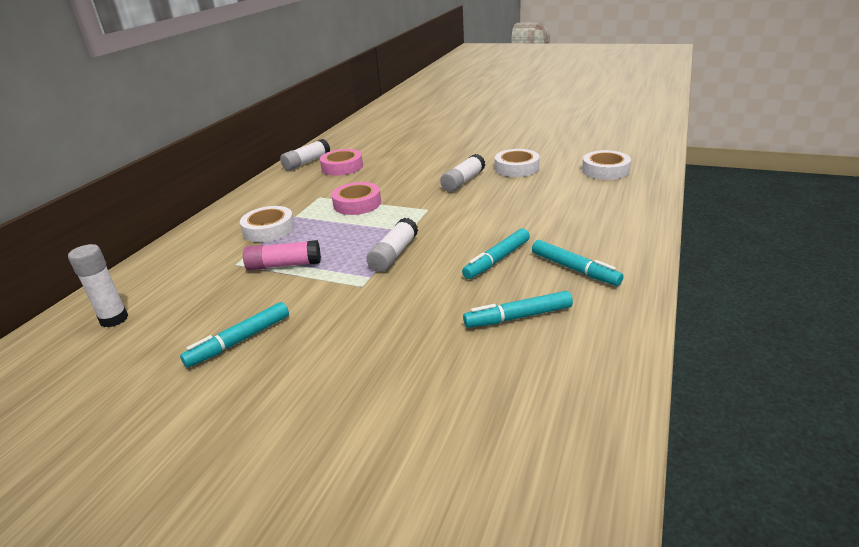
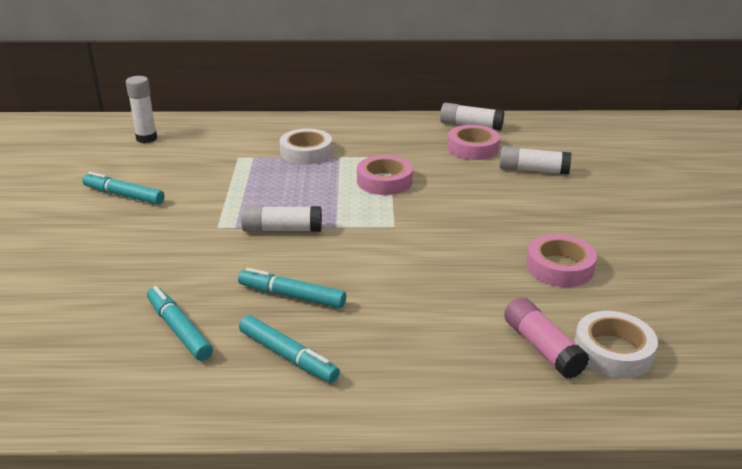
camera: 65 degrees right, 0 degrees up
(284, 265) = (243, 179): pink glue stick -> pink glue stick (542, 348)
(463, 181) = (486, 234): white glue stick -> white glue stick (533, 170)
(516, 168) = (559, 267): white tape -> pink tape
(574, 269) = (288, 356): turquoise marker -> turquoise marker turned 75 degrees counterclockwise

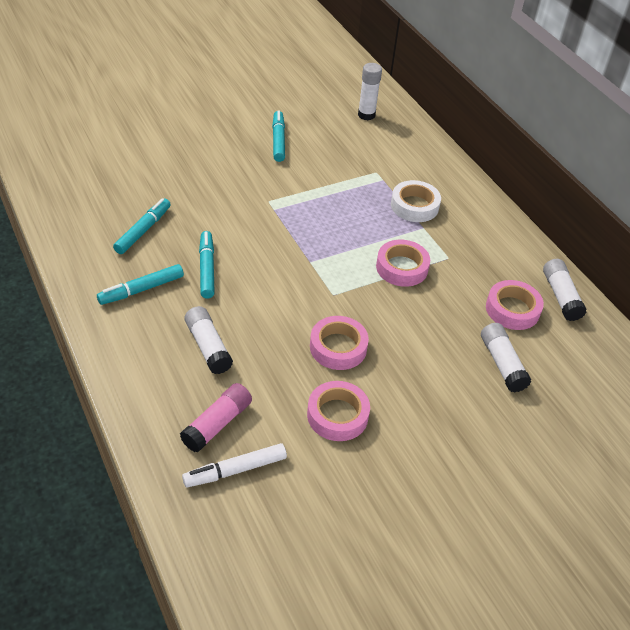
camera: 60 degrees right, 15 degrees up
(282, 229) = (286, 234): white glue stick -> white glue stick (208, 347)
(288, 356) = (141, 289): turquoise marker -> turquoise marker turned 45 degrees clockwise
(469, 243) = (338, 347): none -> pink tape
(613, 351) = (235, 470): white tape -> white marker

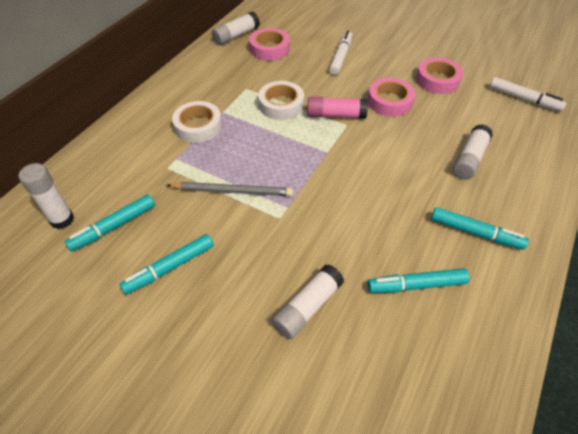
camera: 120 degrees left, 5 degrees up
(206, 269) = (405, 207): turquoise marker -> turquoise marker (114, 227)
(217, 424) = (511, 121): pink glue stick -> pink glue stick (335, 115)
(318, 191) = (232, 191): none -> grey pencil
(402, 267) = (281, 105): pink tape -> white tape
(451, 359) = (340, 57): none -> white marker
(502, 364) = (321, 39): white glue stick -> white glue stick (308, 307)

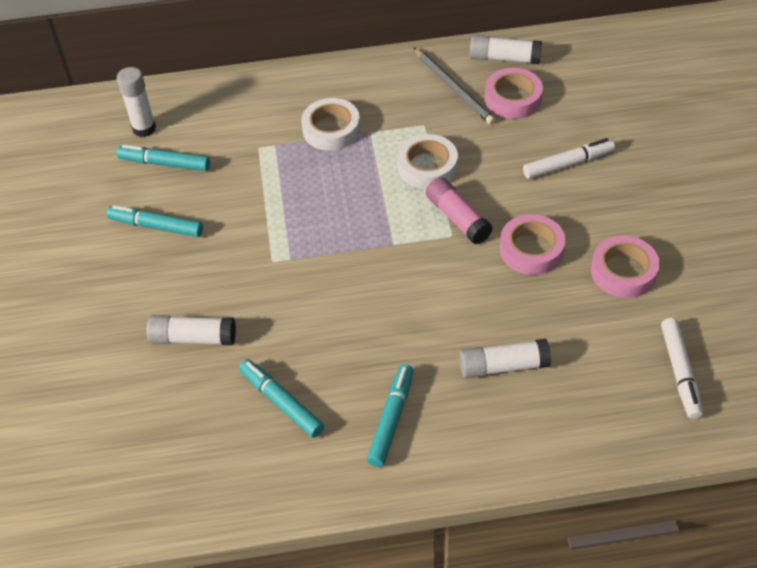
camera: 55 degrees right, 0 degrees up
(232, 191) = (273, 209): grey pencil -> grey pencil (454, 88)
(475, 232) = (391, 419): turquoise marker -> turquoise marker turned 150 degrees counterclockwise

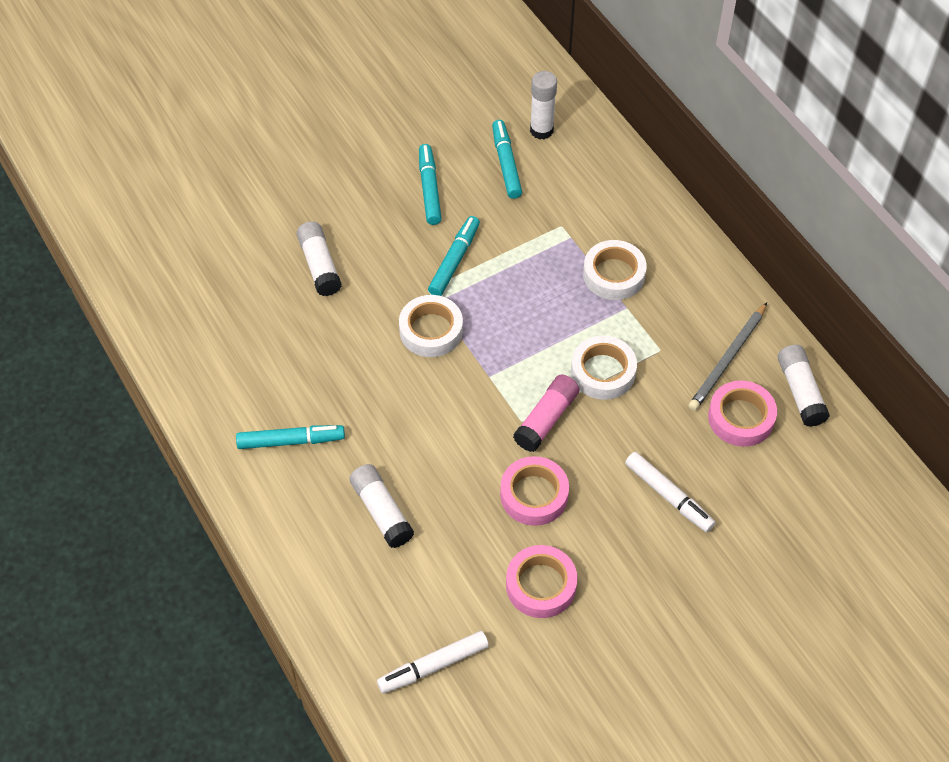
camera: 65 degrees right, 5 degrees up
(281, 402) = (278, 354): turquoise marker -> turquoise marker (454, 260)
(320, 272) = (431, 330): none -> white tape

